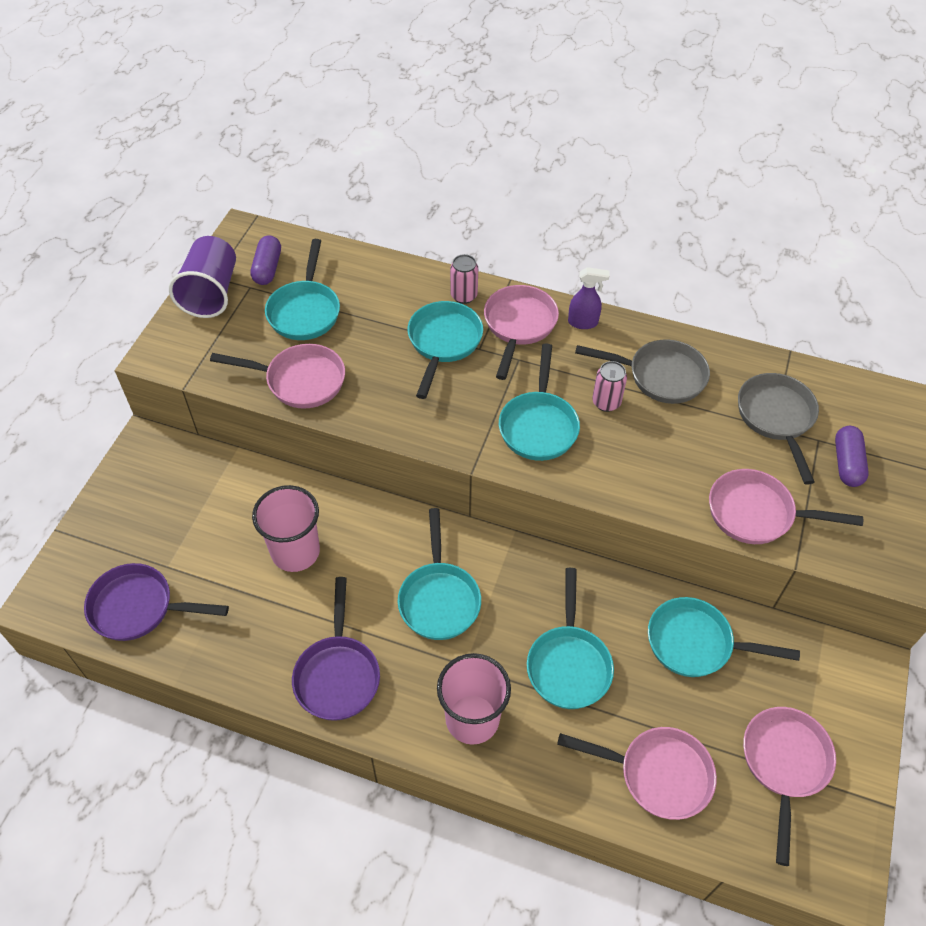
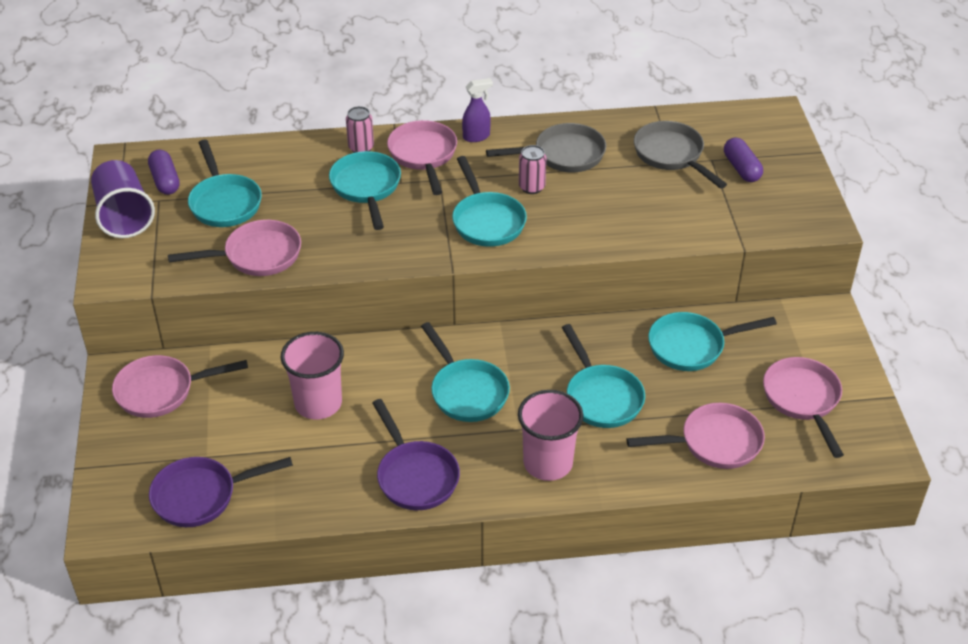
camera: 25 degrees left, 10 degrees down
(757, 513) = (695, 224): pink pan -> pink pan (161, 391)

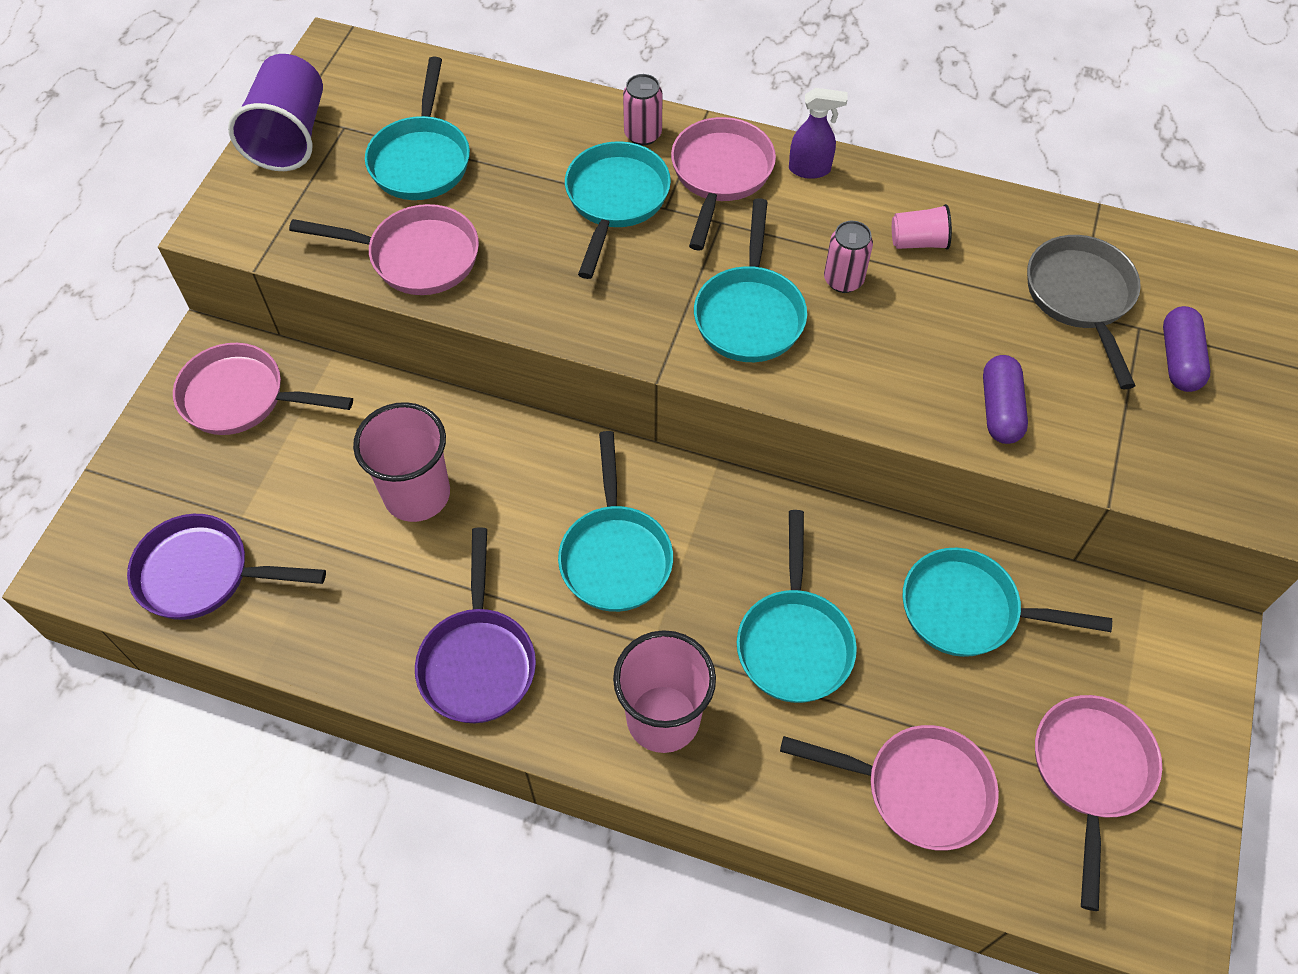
camera: 25 degrees right, 15 degrees up
(165, 181) = (368, 100): purple capsule -> purple capsule (1000, 409)
(563, 155) = (918, 242): grey pan -> pink cup

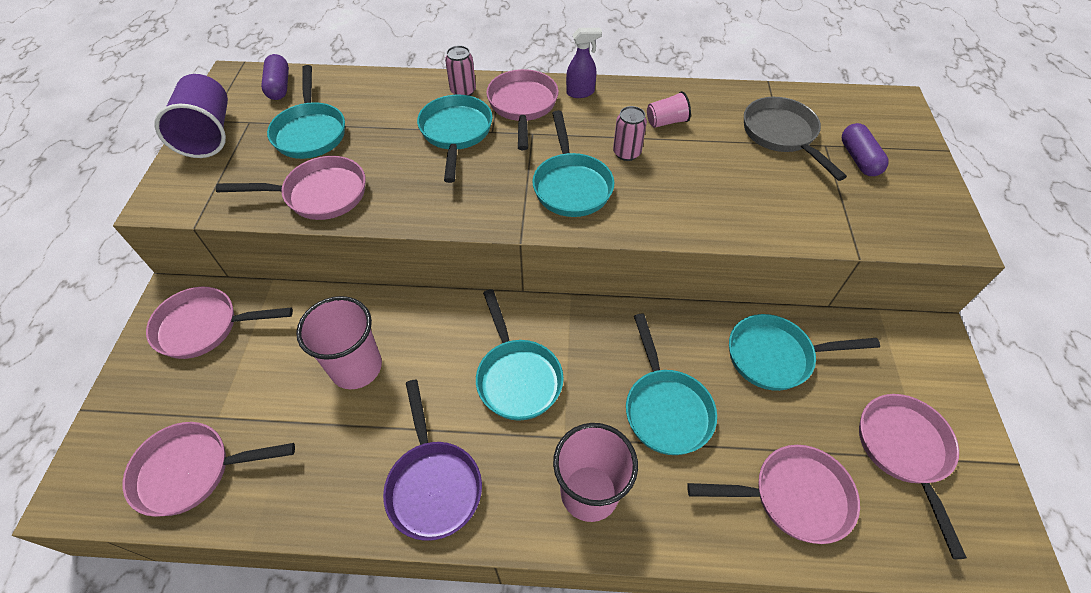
camera: 15 degrees left, 5 degrees down
(203, 574) = (192, 471): purple pan -> pink pan
(1000, 409) = (761, 212): purple capsule -> purple capsule (279, 86)

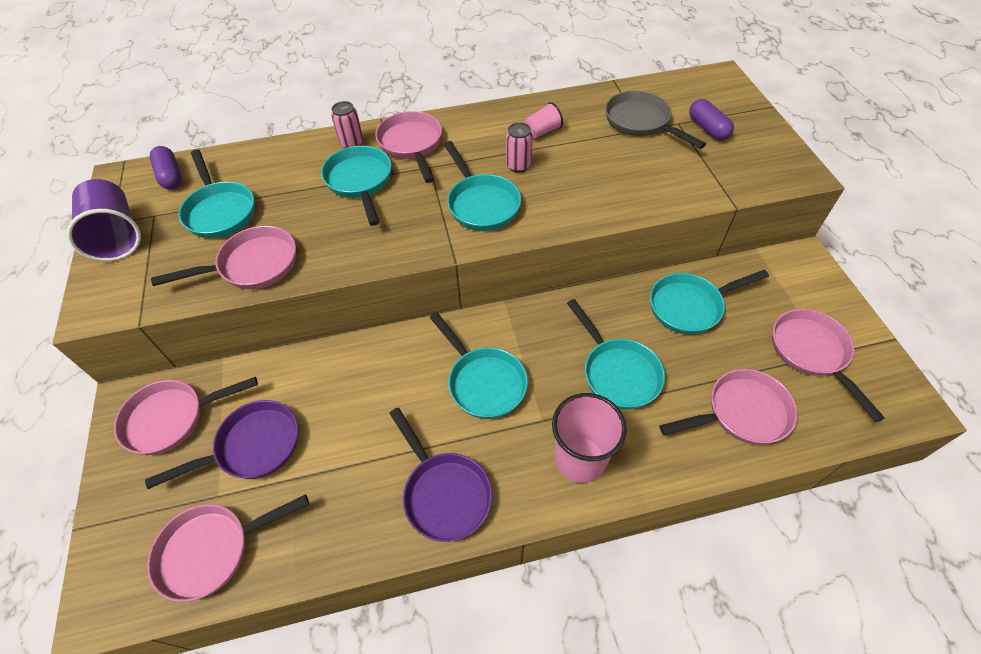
camera: 15 degrees left, 0 degrees up
(267, 377) = (252, 447): none -> purple pan
(356, 367) = (335, 414): pink cup -> none
(580, 92) = (459, 122): purple spray bottle -> none

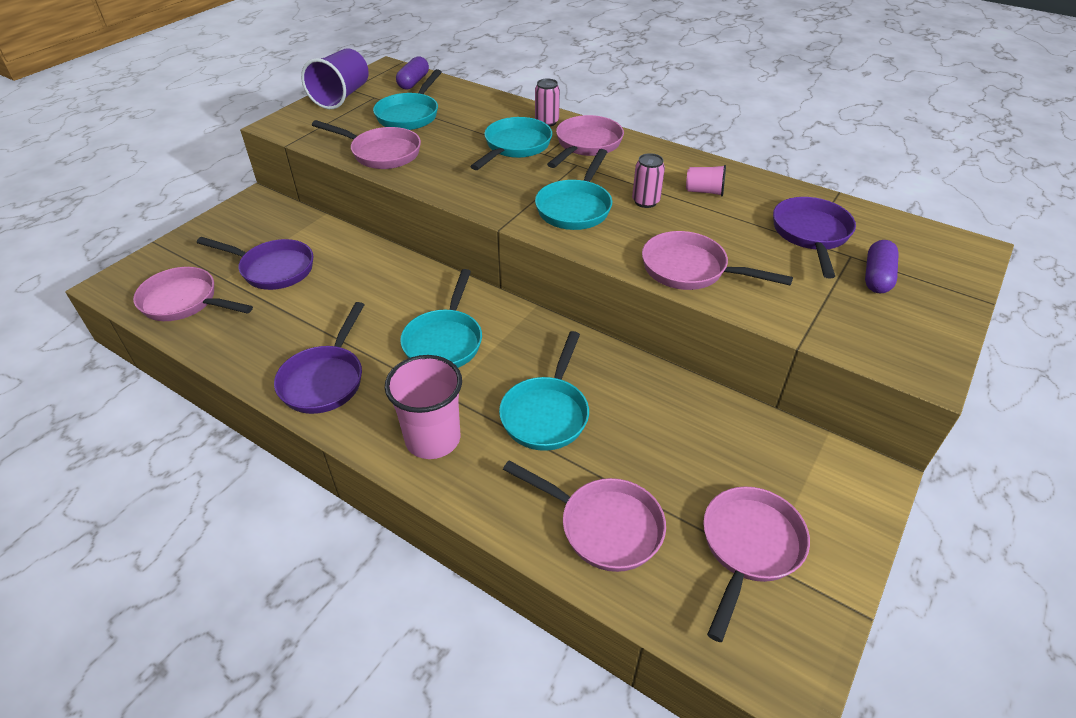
camera: 45 degrees right, 10 degrees down
(172, 418) = (260, 224): pink pan -> pink pan (690, 270)
(641, 122) = (811, 235): grey pan -> purple pan
(690, 306) = (683, 421): turquoise pan -> none

